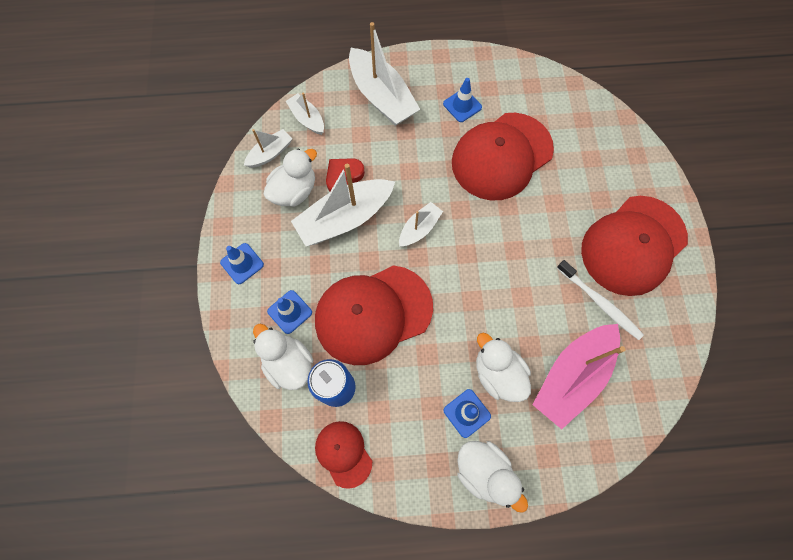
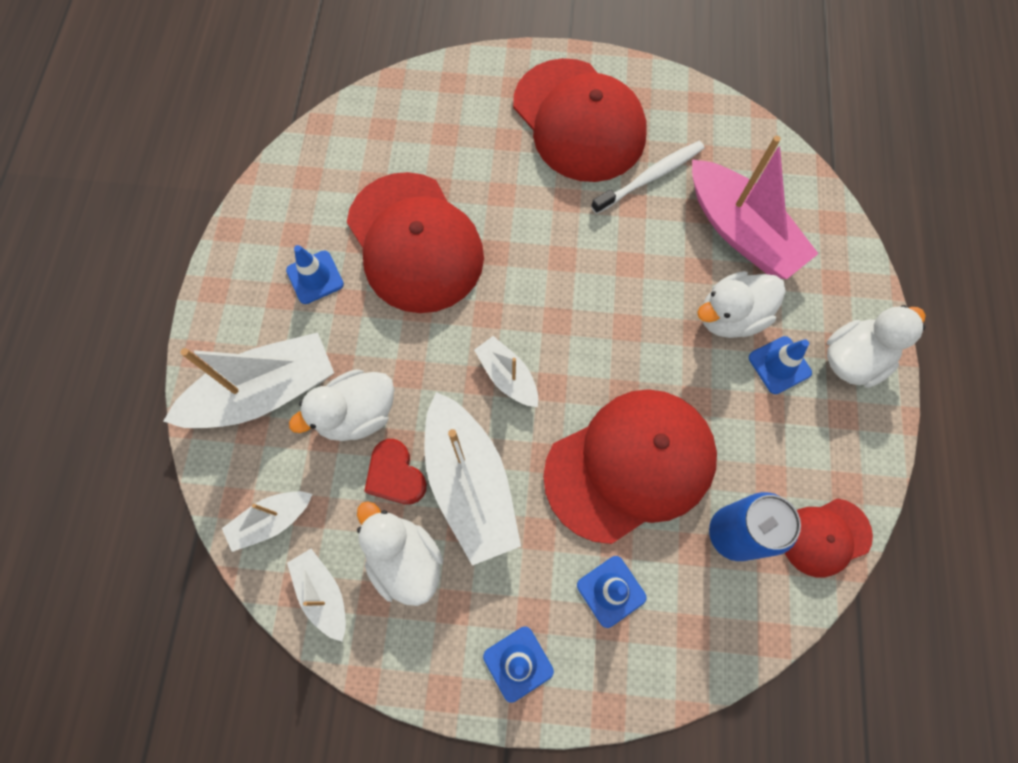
camera: 80 degrees left, 0 degrees up
(288, 363) = (691, 602): white duck -> white duck (357, 414)
(373, 314) = (630, 465): red cap -> red cap turned 105 degrees counterclockwise

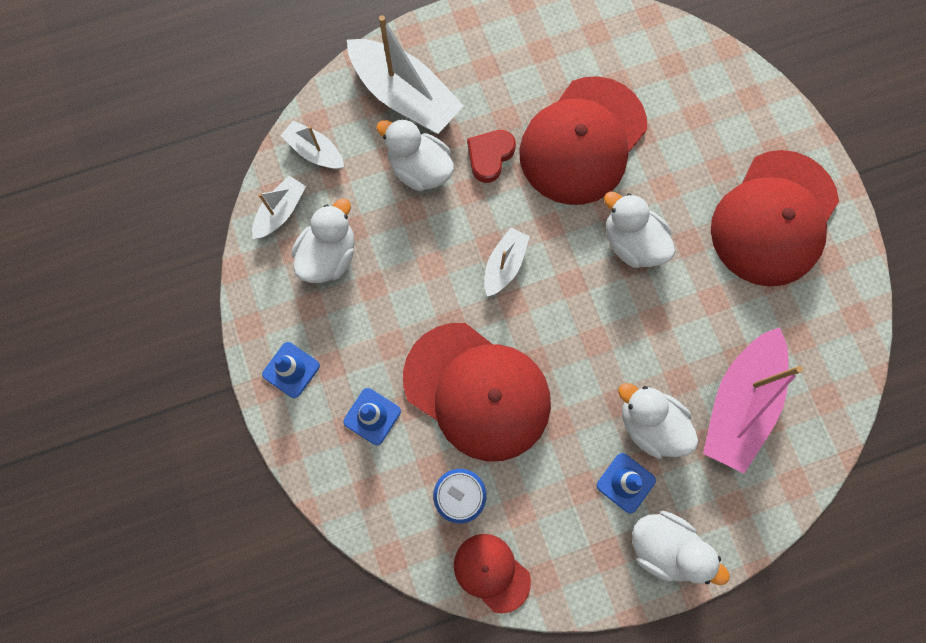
camera: 65 degrees right, 5 degrees up
(315, 277) = (513, 83): blue traffic cone -> none
(395, 475) = (387, 219): red heart -> red heart (490, 156)
(470, 483) = (405, 276): white boat -> none
(543, 248) = (632, 243): none -> white duck
(650, 177) = (750, 303): white toothbrush -> none

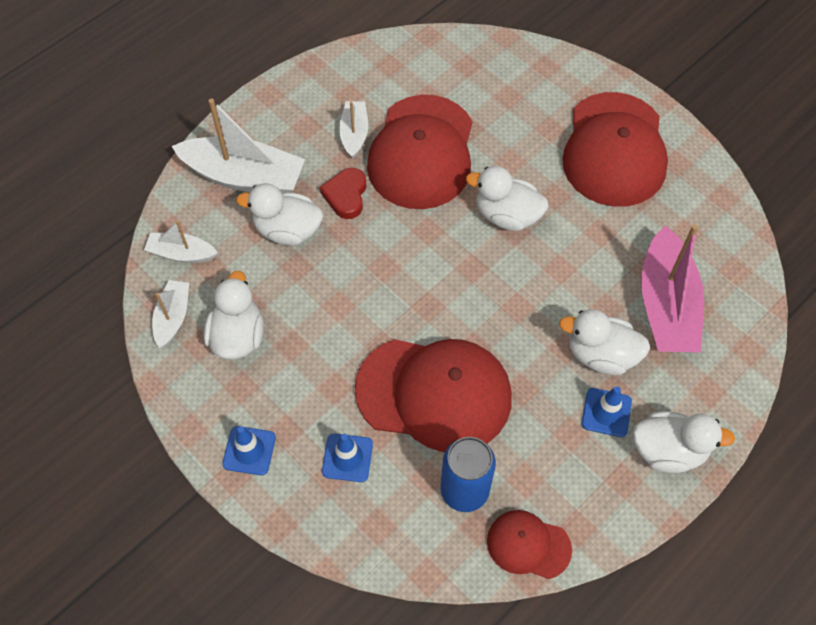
camera: 25 degrees left, 15 degrees down
(504, 265) = (404, 278): white boat -> white boat (354, 134)

